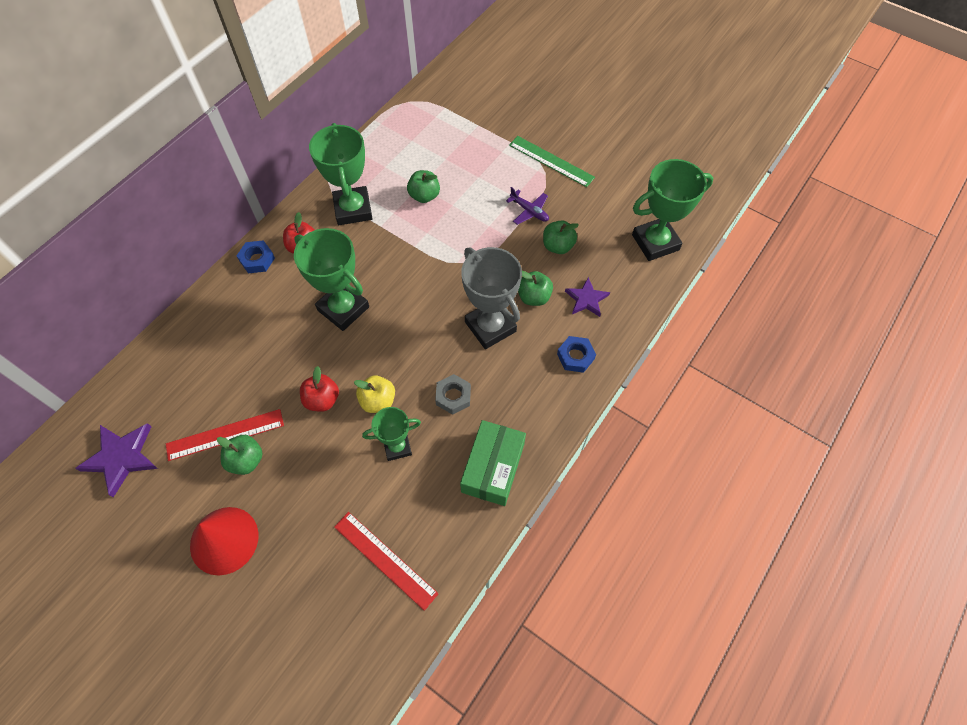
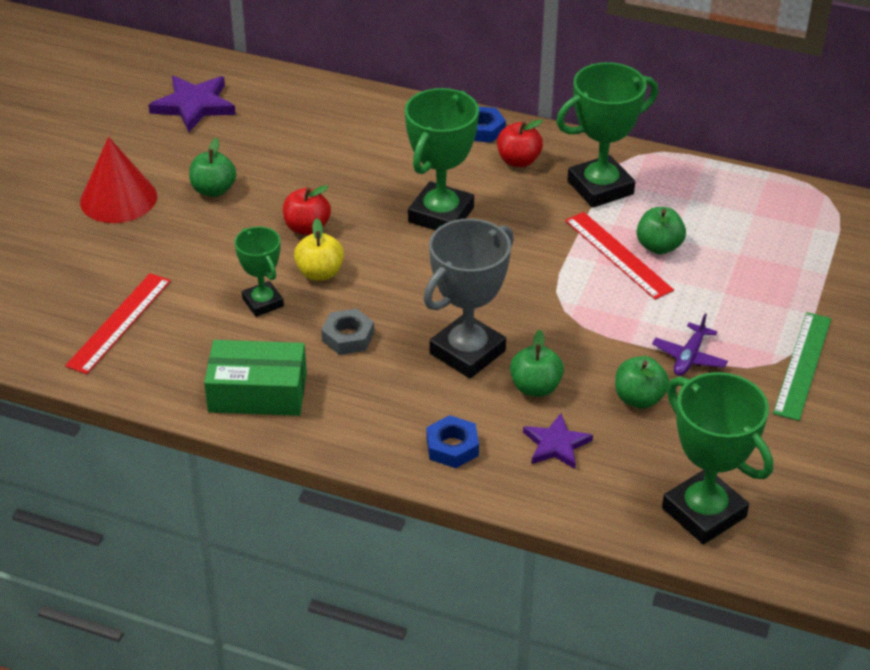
camera: 75 degrees right, 20 degrees down
(225, 434) = (240, 167): red ruler -> red ruler (618, 255)

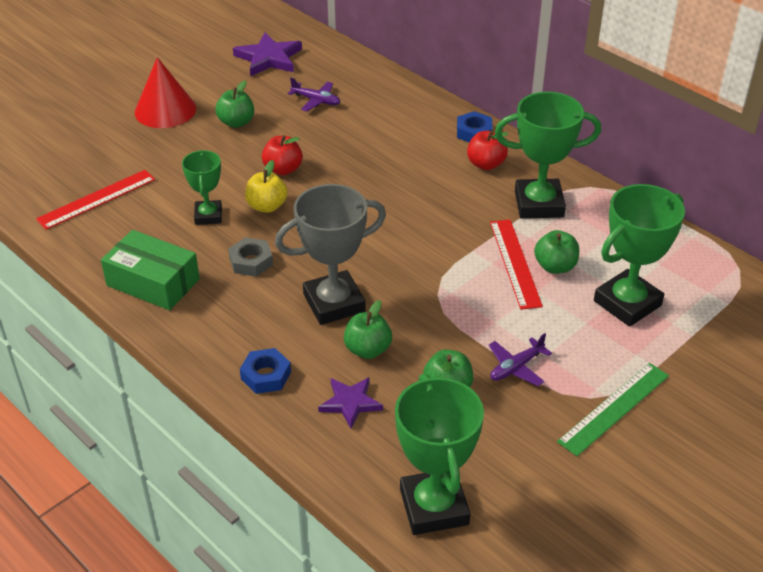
camera: 25 degrees right, 0 degrees up
(286, 141) = (316, 101): none -> purple plane
(441, 215) = (392, 189): green trophy -> green trophy (627, 303)

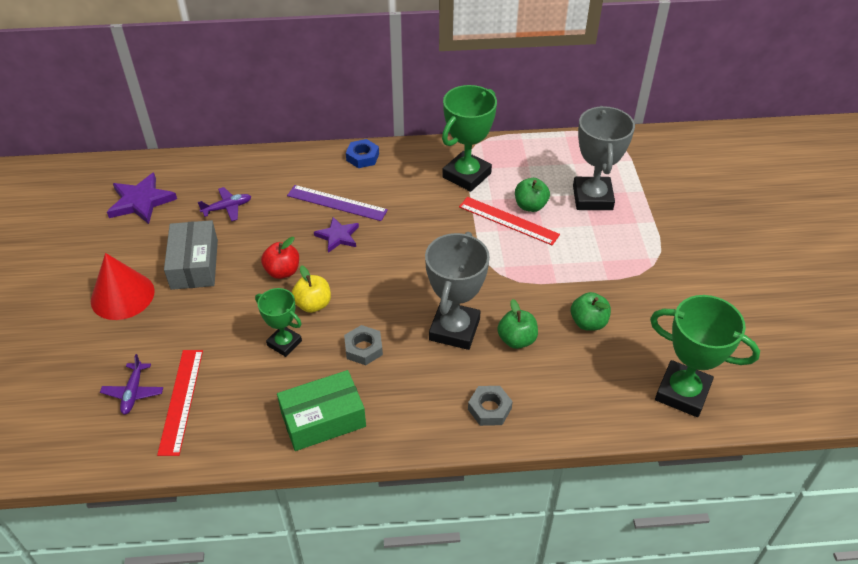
camera: 50 degrees left, 5 degrees up
(236, 122) = (194, 264): green apple -> grey box
(266, 375) = (489, 409): blue nut -> grey nut
(350, 403) = (557, 379): purple star -> purple star (338, 236)
(398, 151) = (337, 203): none -> purple ruler
(486, 164) = (401, 172): red apple -> none
(516, 367) = (600, 280): purple plane -> purple plane (133, 392)
(614, 408) = (671, 260): green ruler -> none
(627, 303) = (592, 198): green trophy -> grey trophy

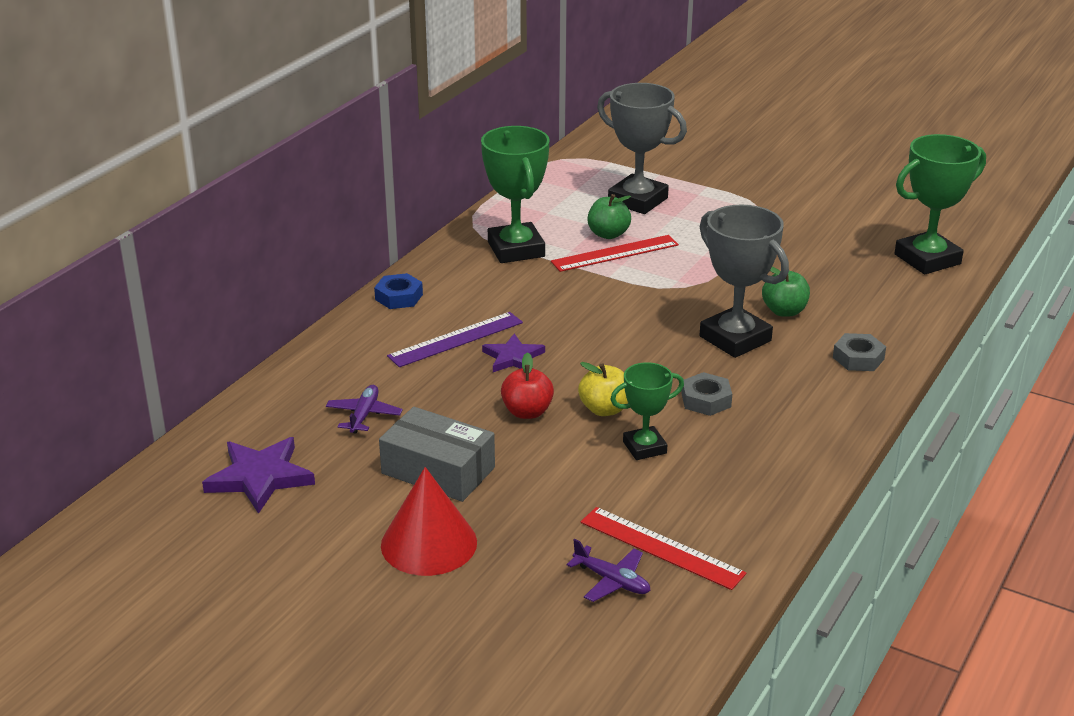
camera: 55 degrees left, 15 degrees down
(323, 419) = (782, 458): green box -> none
(588, 322) = (800, 268): green apple -> none

